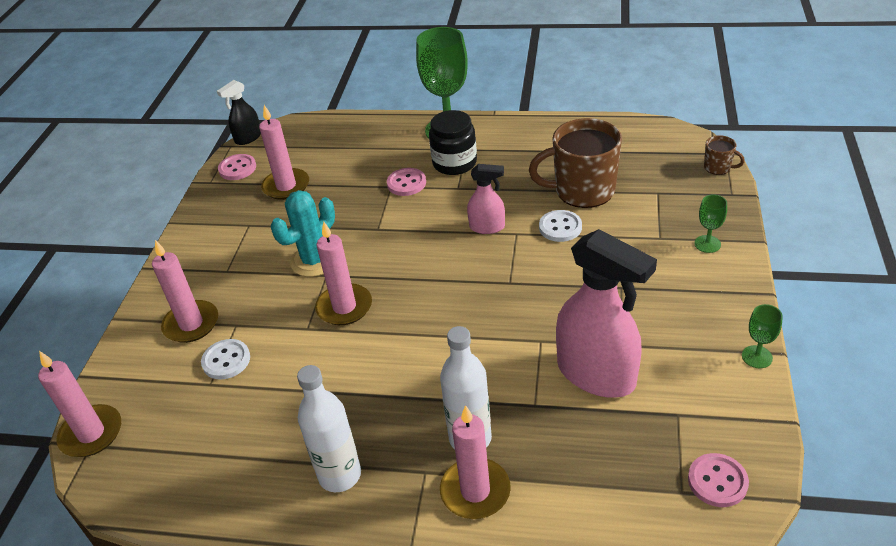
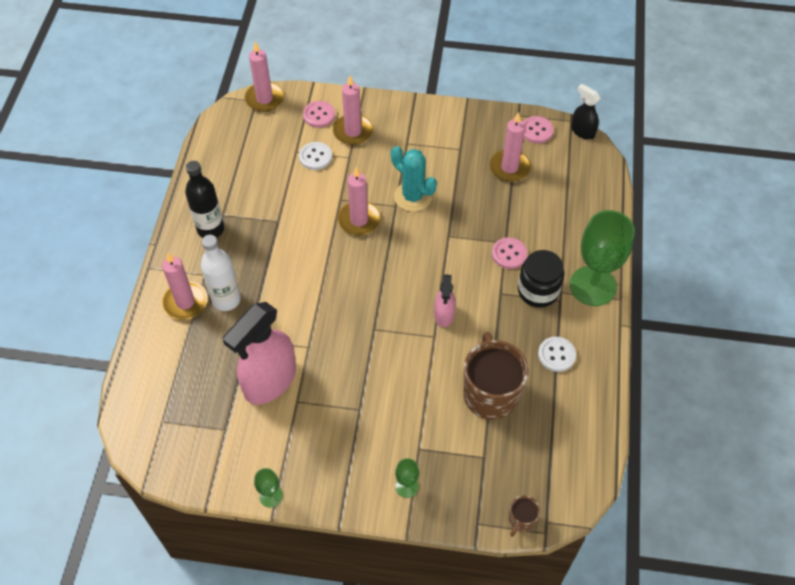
camera: 85 degrees right, 15 degrees up
(340, 475) = (210, 229): white bottle -> black bottle
(560, 227) = (439, 370): white button -> white button (556, 355)
(717, 481) = (166, 444): pink button -> pink button (319, 115)

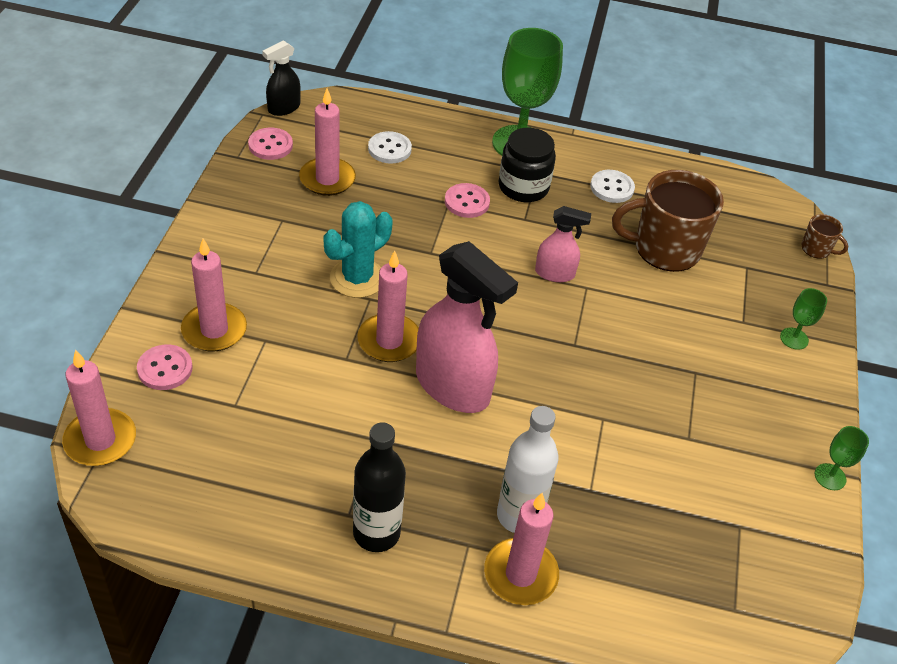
camera: 90 degrees left, 10 degrees down
(270, 381) = (659, 467): pink spray bottle -> pink spray bottle (453, 386)
(315, 157) = (254, 381): white button -> white button (389, 149)

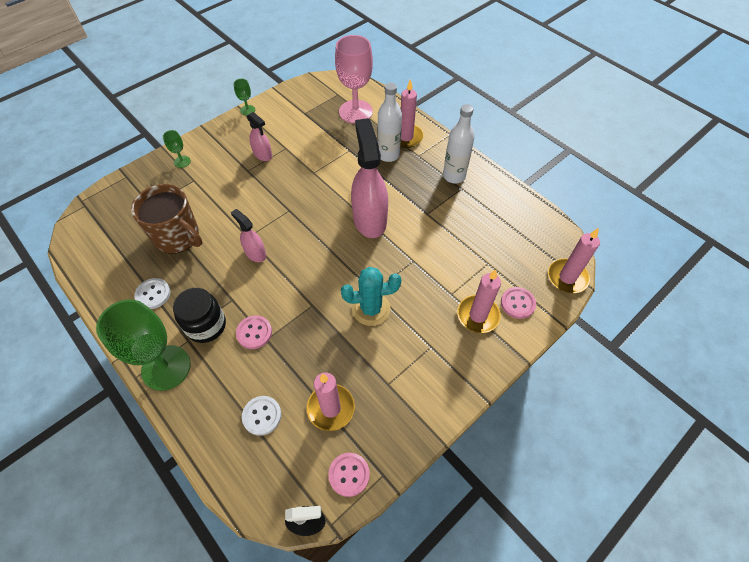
camera: 140 degrees left, 10 degrees up
(376, 533) = (454, 176): black bottle -> white bottle
(389, 341) = (382, 259): pink candle -> none
(660, 583) = (355, 112): none -> pink goblet
(706, 408) = (263, 155): none -> pink spray bottle
(816, 249) = (101, 195): brown mug -> none

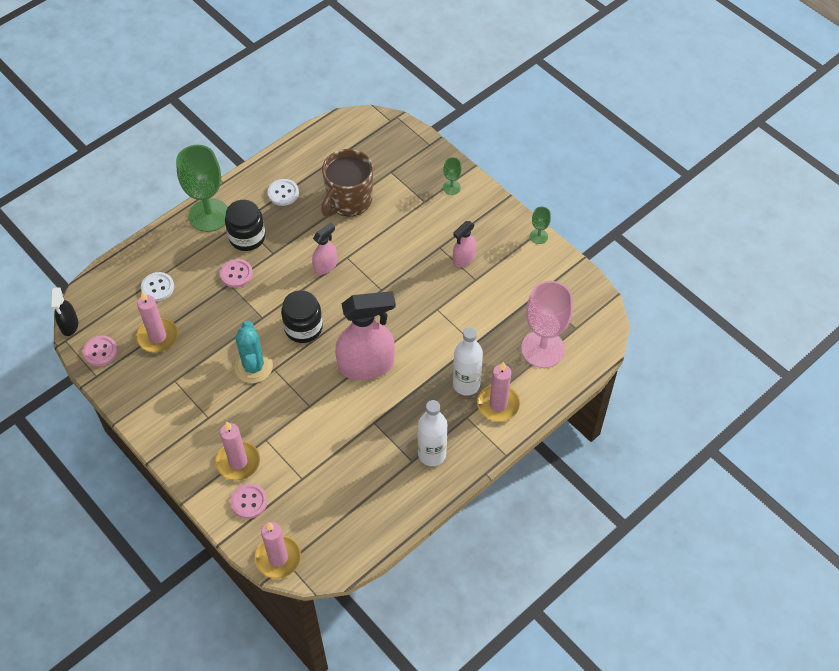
camera: 90 degrees right, 0 degrees up
(327, 269) = (303, 328): none -> black jar

